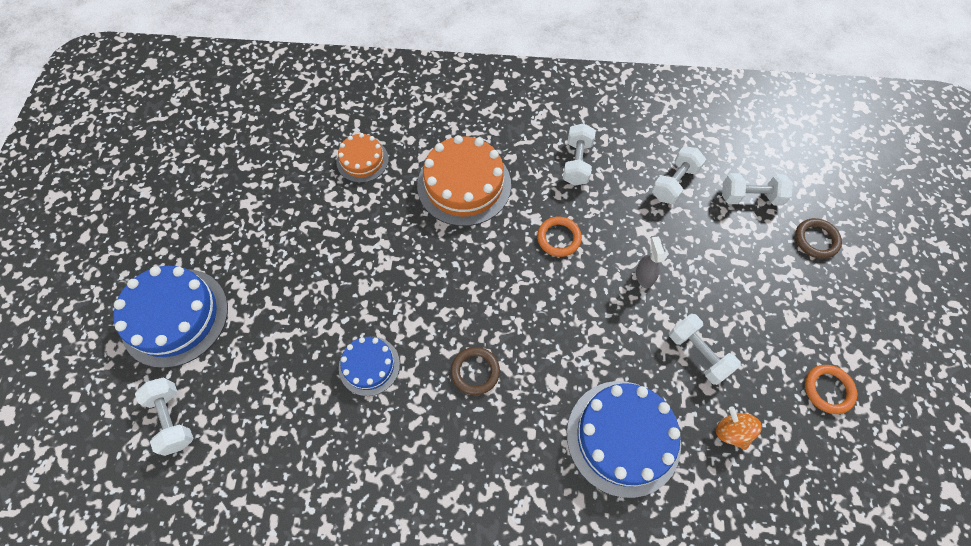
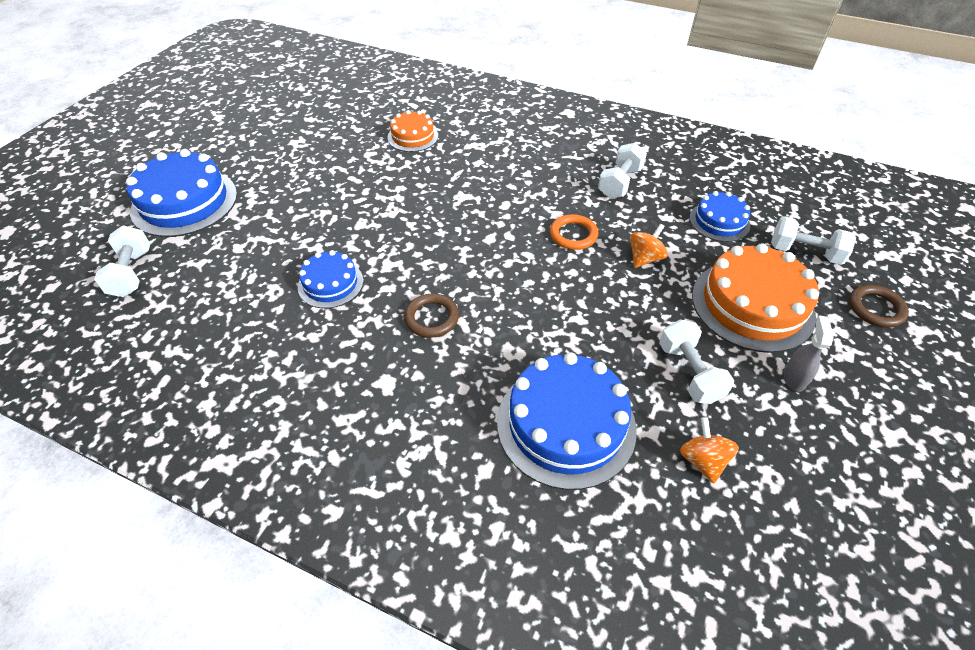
camera: 20 degrees right, 15 degrees down
(464, 185) = (498, 174): orange cake -> orange cake (752, 305)
(627, 245) = (644, 258): none -> orange spinning top
(644, 276) = (653, 288): grey spray bottle -> grey spray bottle (794, 378)
(674, 183) = (719, 221): white dumbbell -> blue cake
(828, 390) = (847, 456): orange ring -> none

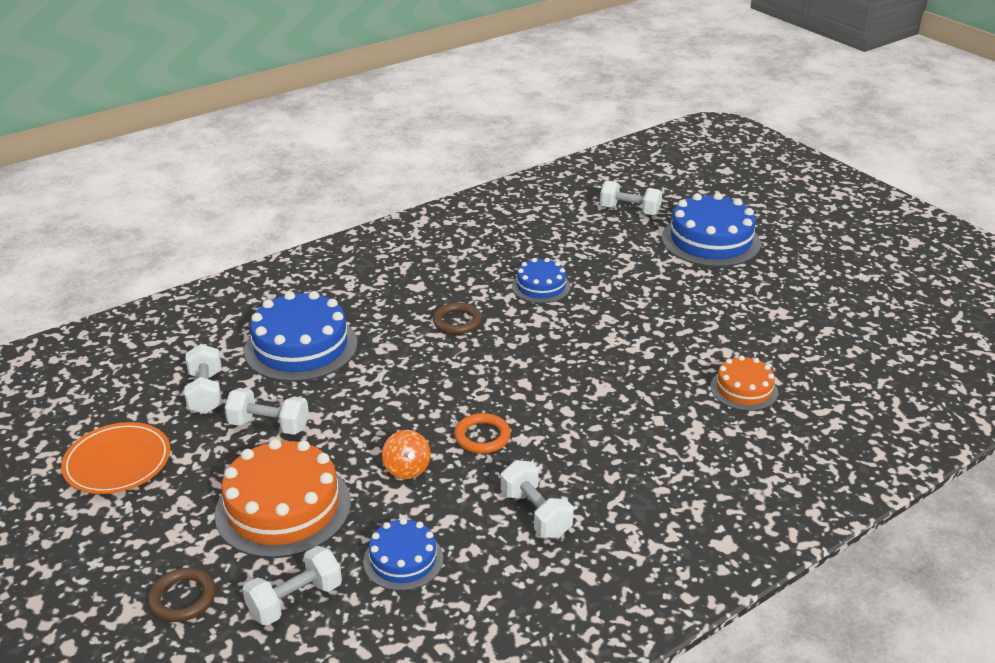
camera: 120 degrees right, 15 degrees down
(702, 460) = (206, 393): orange spinning top -> white dumbbell
(794, 378) = (197, 482): grey spray bottle -> none
(847, 461) = (117, 462): none -> orange plate

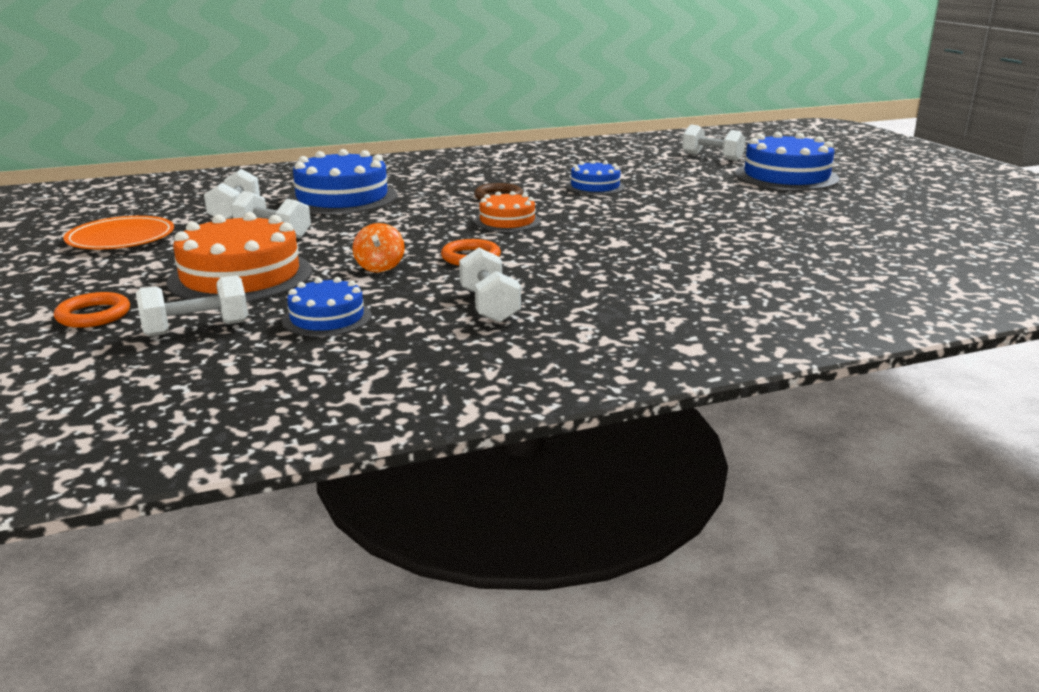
camera: 15 degrees right, 10 degrees down
(183, 598) = (93, 315): brown ring -> orange ring
(744, 389) = (773, 256): orange cake -> orange cake (507, 221)

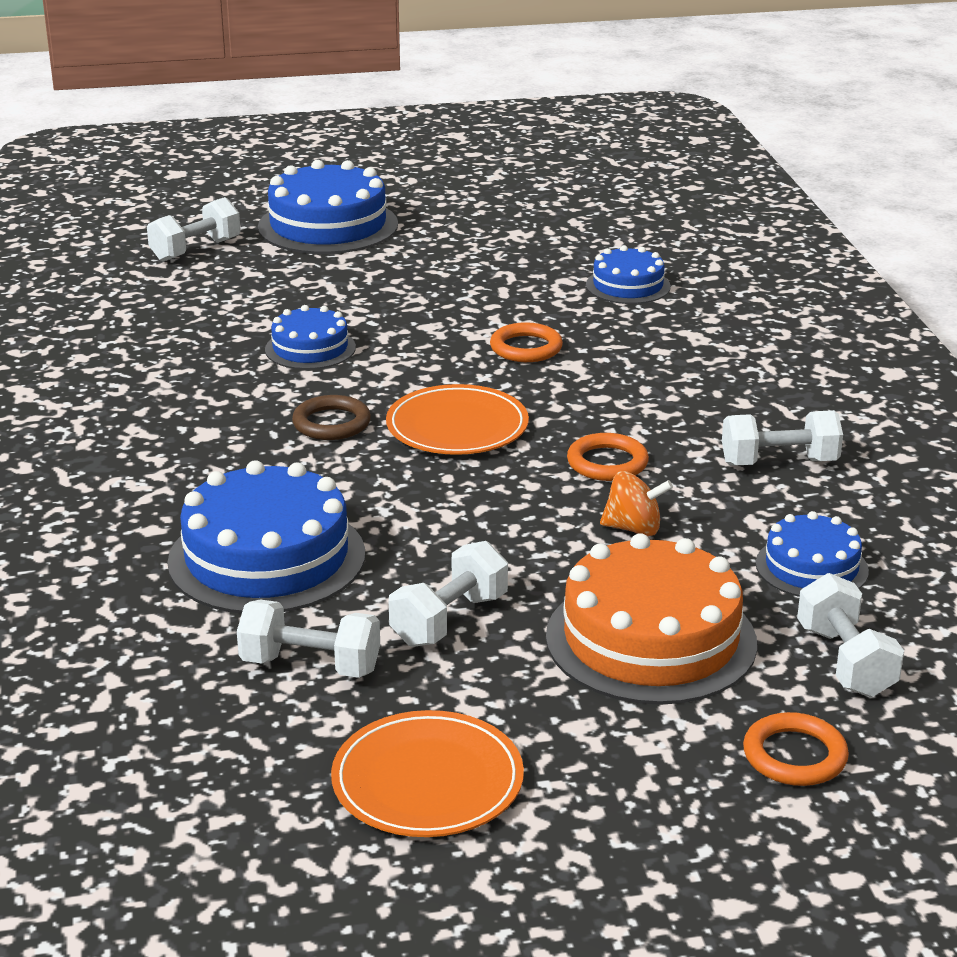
camera: 80 degrees left, 5 degrees up
(507, 221) = (457, 426): orange cake -> orange plate
(636, 230) = (526, 348): none -> orange ring
(779, 251) = (628, 286): none -> blue cake

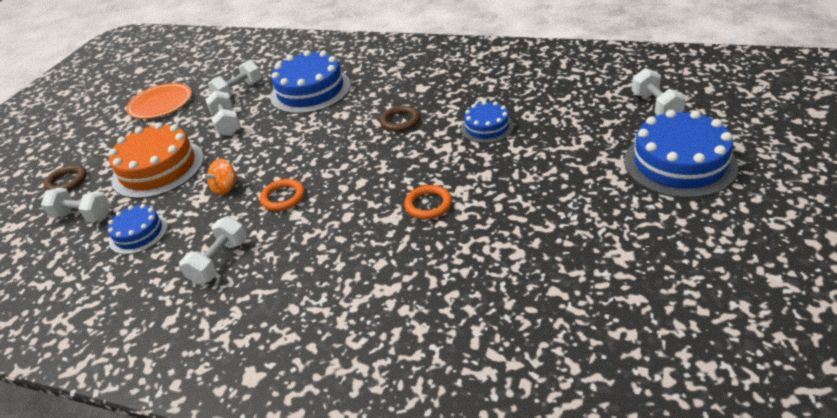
camera: 125 degrees right, 10 degrees up
(457, 426) = (362, 158): orange plate -> none
(628, 286) = (488, 284): blue cake -> none
(794, 756) = (67, 182): orange ring -> brown ring

